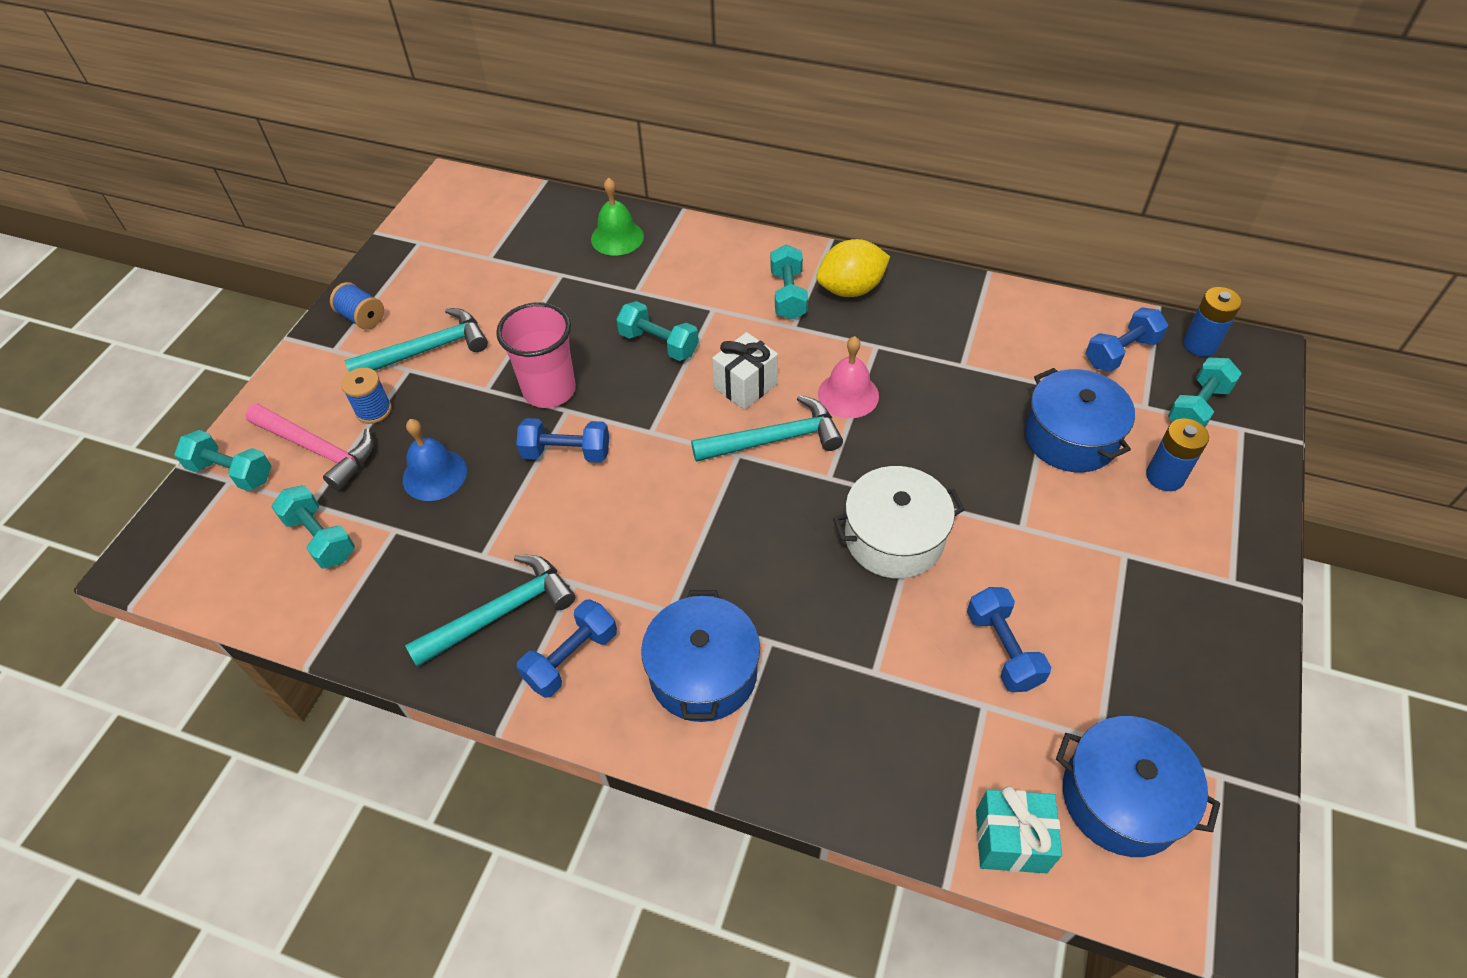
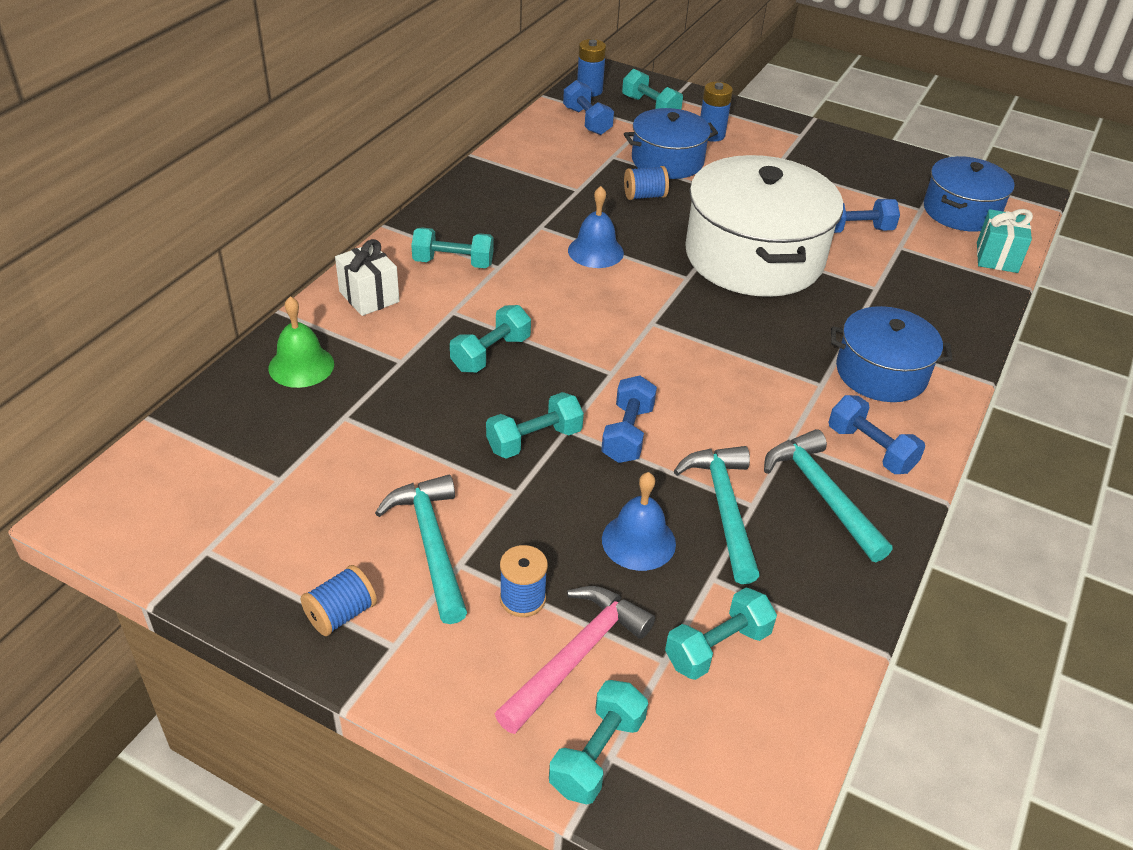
camera: 85 degrees left, 10 degrees down
(549, 390) = (534, 440): pink cup -> turquoise dumbbell
(745, 386) = (567, 306): white gift -> white gift (369, 297)
(775, 439) = (638, 299): turquoise hammer -> turquoise hammer (723, 508)
(848, 395) = (595, 251): pink bell -> blue bell
(850, 289) = (461, 226): yellow lemon -> none
(894, 537) = (754, 256): white pot -> white pot, size x1.72
(978, 424) = (644, 196): none -> blue spool

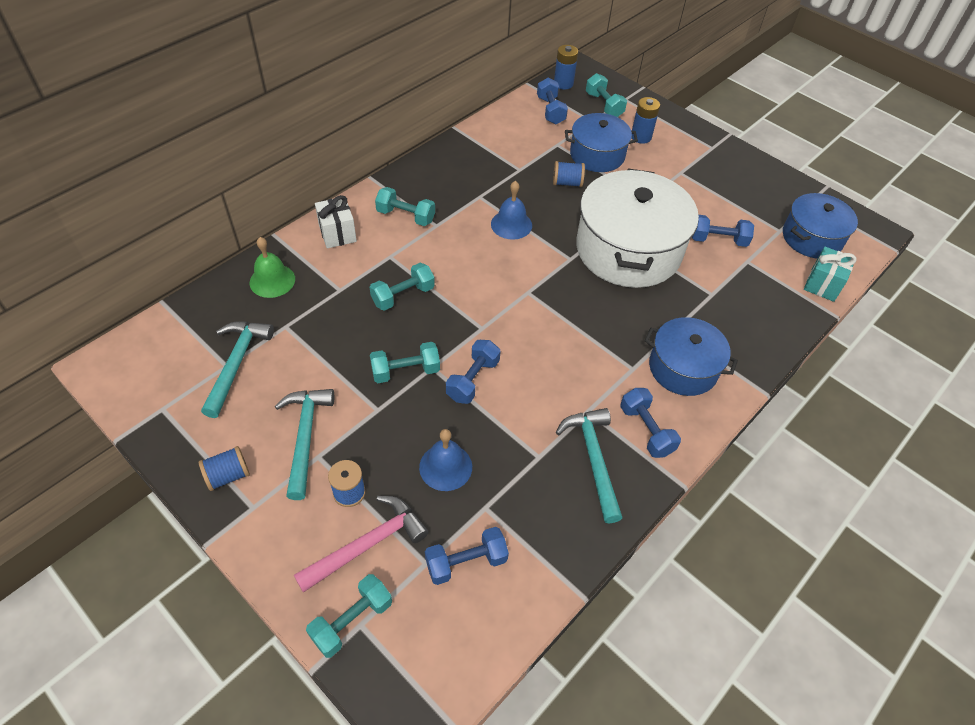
camera: 15 degrees right, 10 degrees up
(717, 647) = (466, 562): turquoise dumbbell -> blue dumbbell
(723, 508) = (516, 455): turquoise hammer -> turquoise hammer (236, 364)

